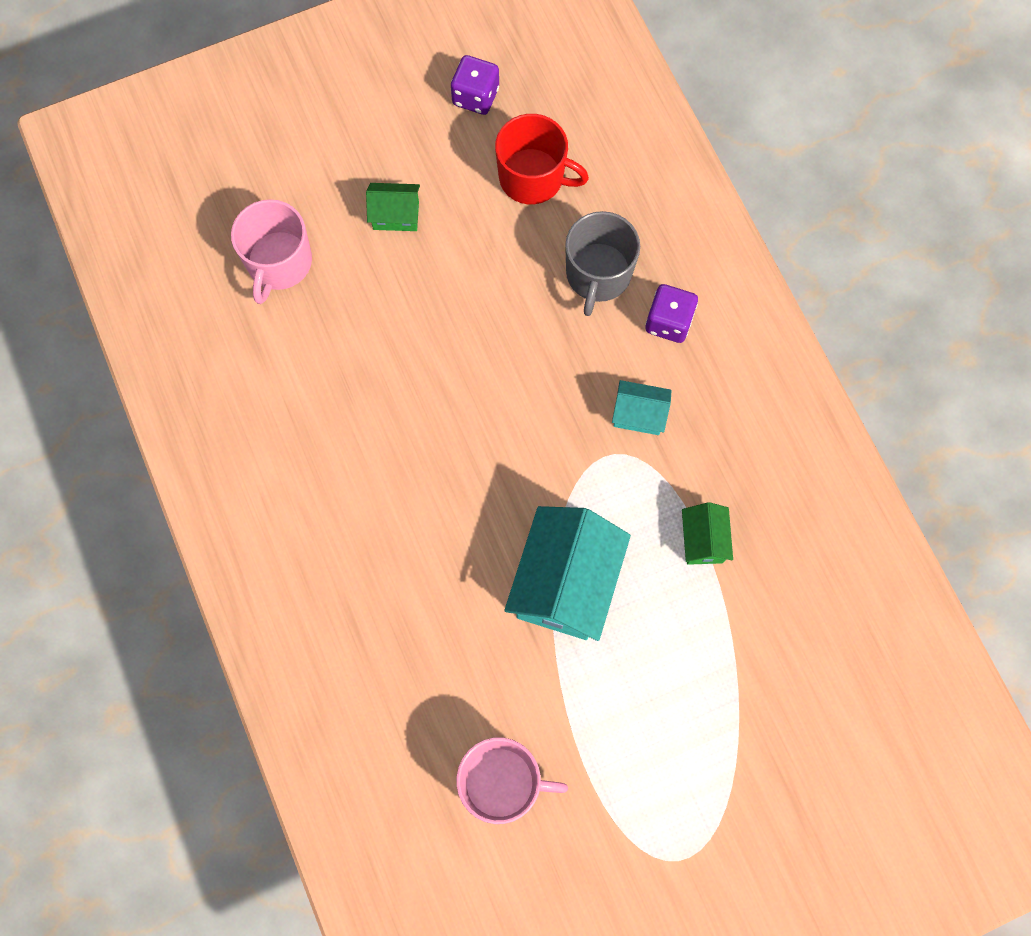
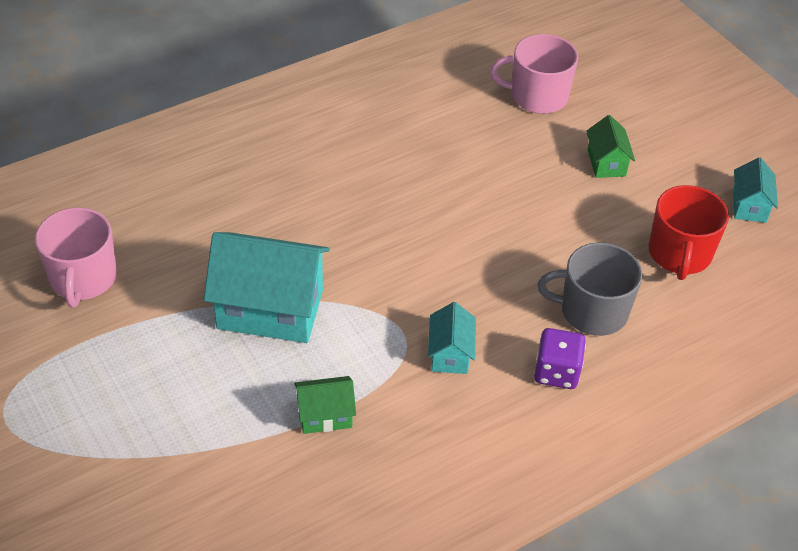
camera: 80 degrees right, 25 degrees down
(475, 96) = (749, 206): purple dice -> turquoise house

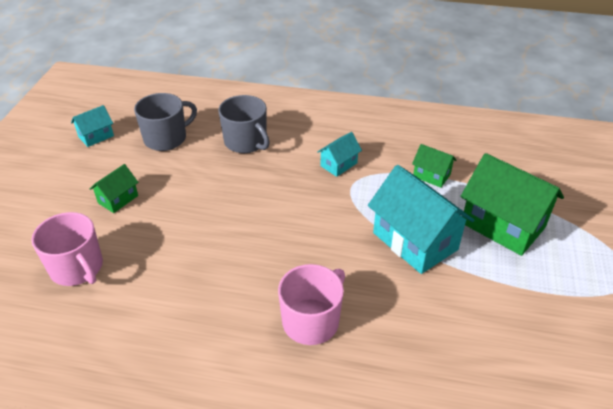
camera: 135 degrees left, 5 degrees down
(83, 278) = (533, 340): pink mug -> pink mug (311, 321)
(186, 395) = (503, 225): none -> green house
(556, 372) = (298, 131): purple dice -> none
(679, 254) = (166, 138): red mug -> grey mug

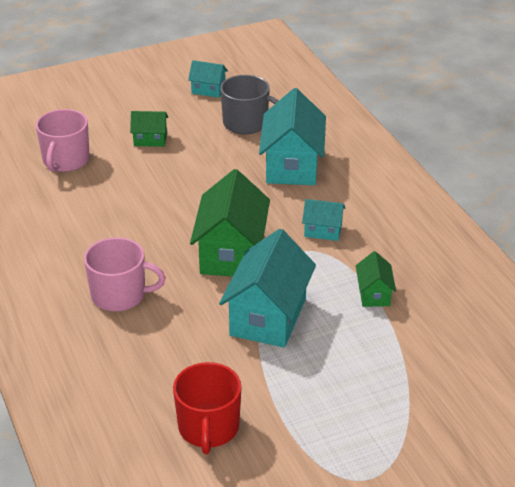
camera: 55 degrees right, 5 degrees down
(246, 142) = (292, 166): grey mug -> turquoise house
(503, 225) = (351, 366): green house -> green house (231, 253)
(527, 342) = (208, 428): none -> red mug

